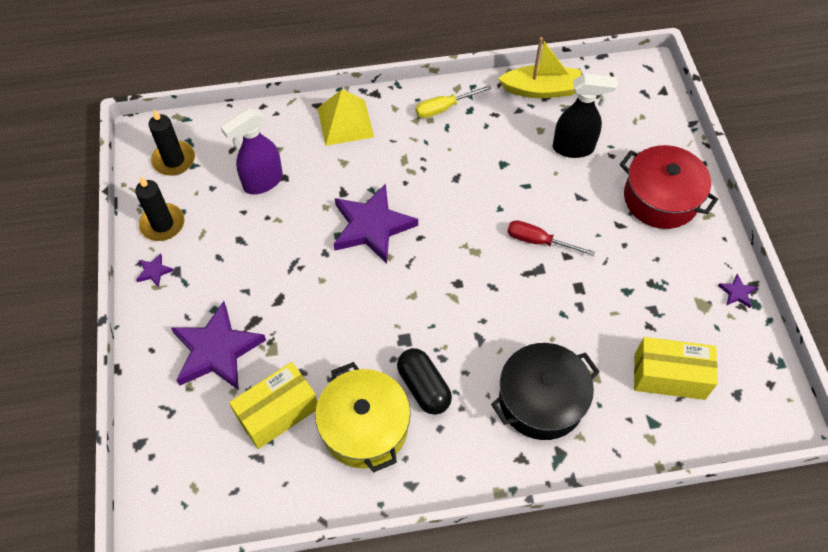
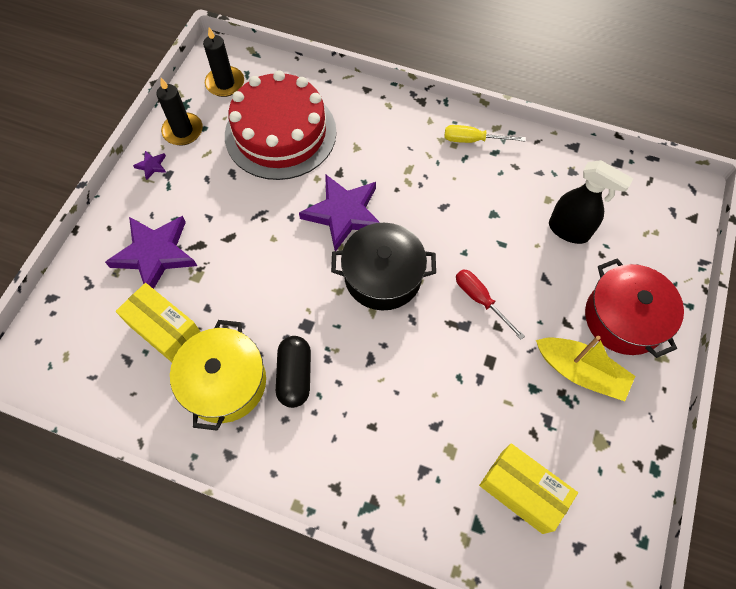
camera: 30 degrees right, 5 degrees up
(262, 182) = (280, 133): purple spray bottle -> red cake
(277, 412) = (166, 331): yellow box -> yellow box turned 45 degrees clockwise
(345, 122) = (380, 114): yellow pyramid -> none
(541, 90) = (573, 163): yellow boat -> yellow boat (580, 372)
(541, 400) = (388, 445): black pot -> black pot (383, 276)
(736, 292) = (642, 448): purple star -> none

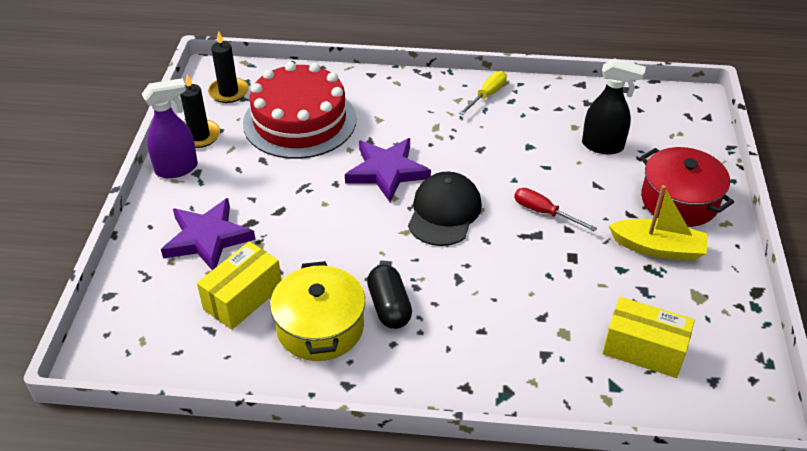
camera: 15 degrees left, 20 degrees down
(152, 166) = (177, 169): purple star -> purple spray bottle
(166, 331) = (243, 298): yellow box -> yellow box turned 75 degrees counterclockwise
(383, 276) = (444, 212): black pot -> black cap
(473, 140) = (487, 95): yellow screwdriver -> yellow screwdriver turned 135 degrees clockwise

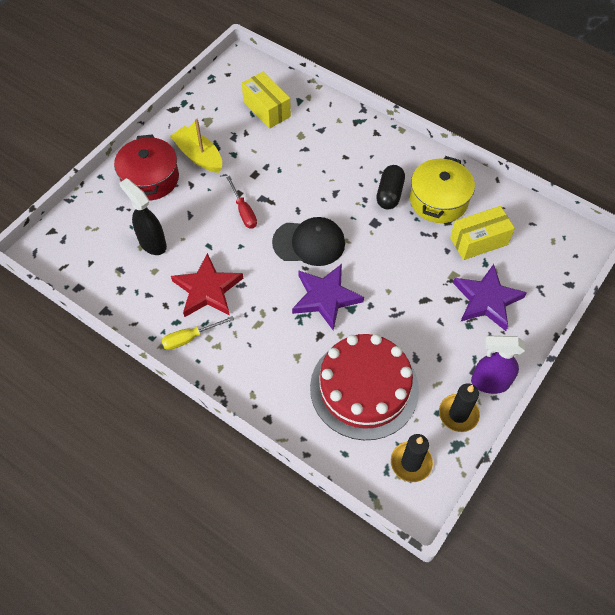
camera: 150 degrees left, 15 degrees up
(444, 212) = (309, 243): black cap -> black cap turned 135 degrees counterclockwise
(508, 133) = (207, 289): none -> red star

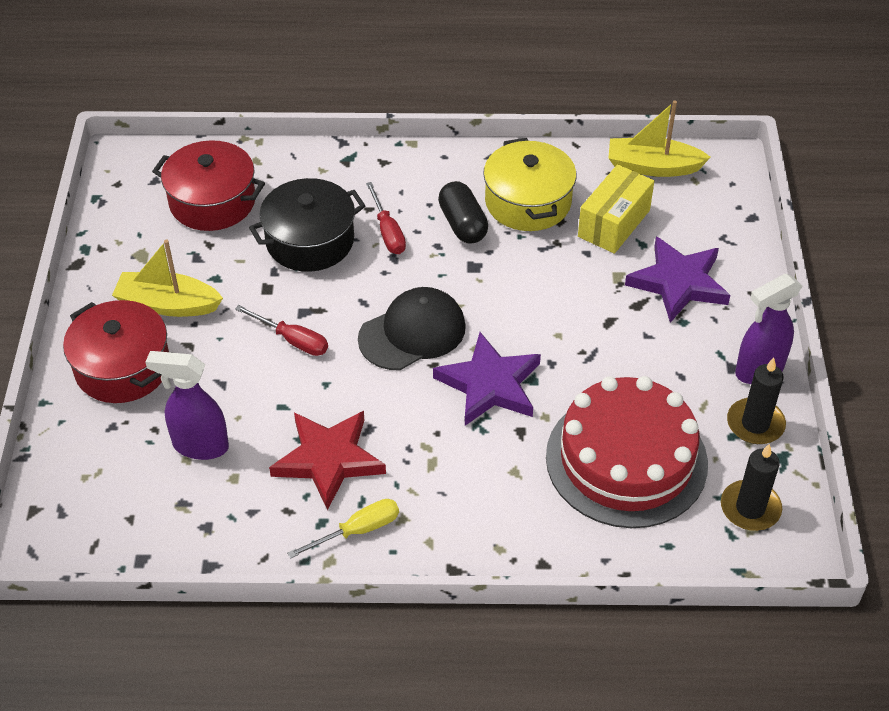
camera: 35 degrees left, 10 degrees down
(152, 243) = (200, 446): black spray bottle -> purple spray bottle
(190, 338) = (357, 531): yellow screwdriver -> yellow screwdriver turned 150 degrees counterclockwise
(267, 109) = (212, 201): yellow box -> red pot
(298, 159) = (310, 241): none -> black pot
(344, 176) = (387, 232): none -> red screwdriver
(533, 218) = (652, 167): none -> yellow boat

